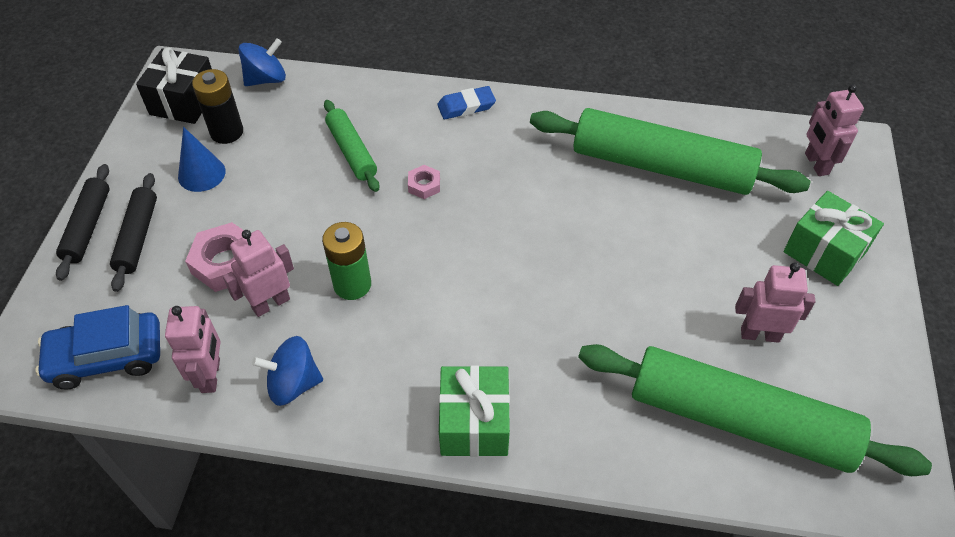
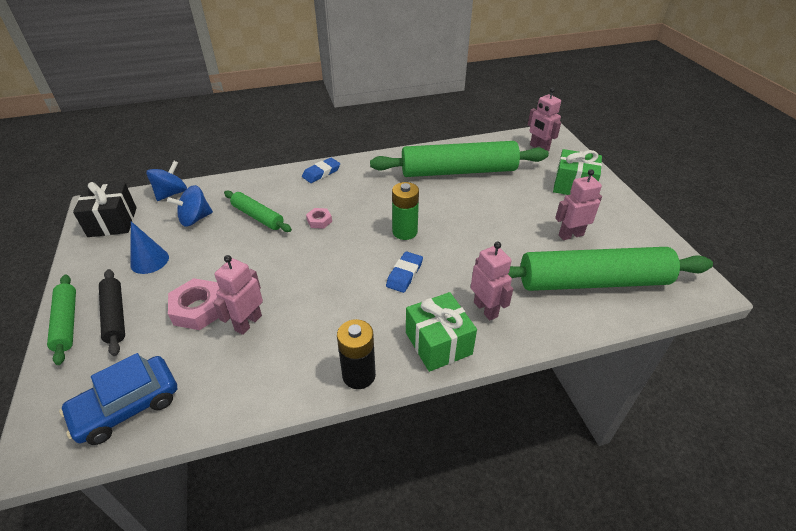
camera: 25 degrees left, 10 degrees down
(88, 227) = (67, 322): black rolling pin -> green rolling pin
(211, 375) = (225, 386): pink robot -> pink robot (486, 309)
(227, 132) = (157, 231): black battery -> black battery (359, 375)
(293, 384) = (294, 367): blue spinning top -> blue spinning top (195, 219)
(352, 285) = (303, 291): green battery -> green battery (405, 232)
(488, 308) = (404, 274): none -> blue eraser

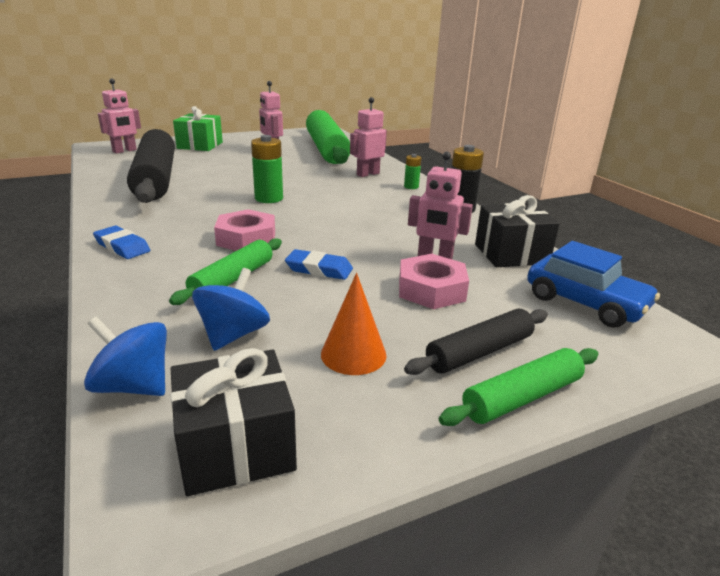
camera: 100 degrees left, 15 degrees down
(149, 261) = (353, 354): blue cone -> orange cone
(195, 219) = (233, 334): blue spinning top -> blue spinning top turned 120 degrees counterclockwise
(233, 384) = (511, 254): none -> black gift
(319, 221) = (246, 238): pink nut -> pink nut, size x1.83
(404, 274) = (335, 197): blue eraser -> blue eraser (319, 269)
(438, 343) = (411, 187): green gift -> green battery
(458, 171) = (156, 179): green rolling pin -> black rolling pin

